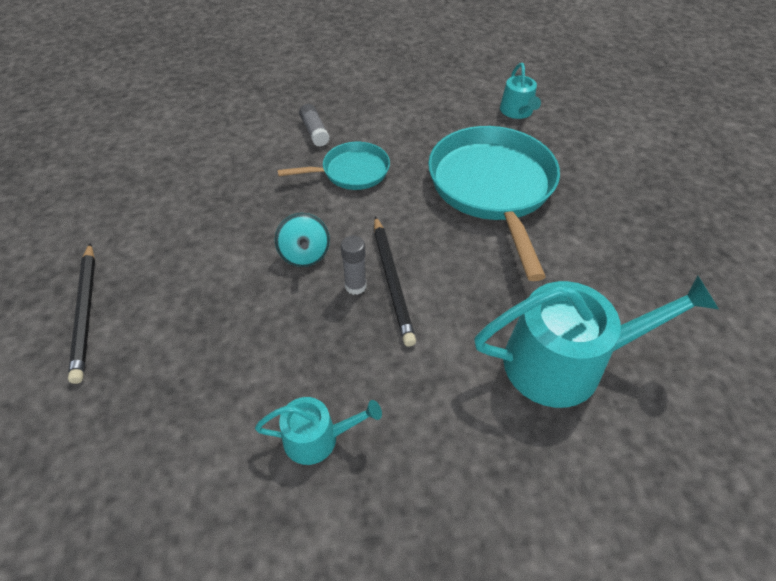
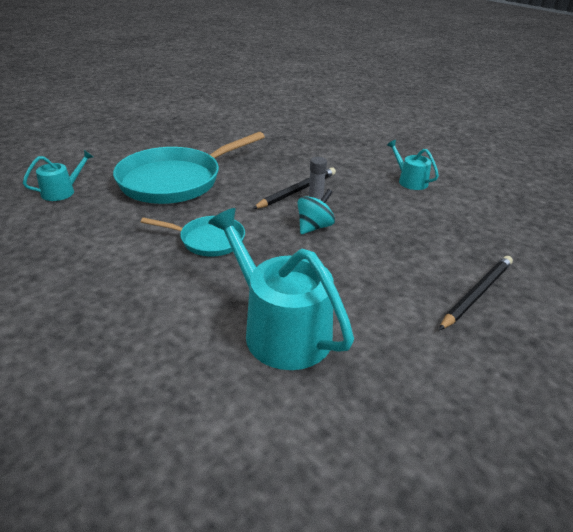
camera: 125 degrees left, 15 degrees down
(314, 132) = (166, 282): grey glue stick -> none
(351, 171) = (208, 240): turquoise pan -> turquoise pan turned 150 degrees clockwise
(565, 362) = (290, 140): turquoise watering can -> turquoise watering can (280, 329)

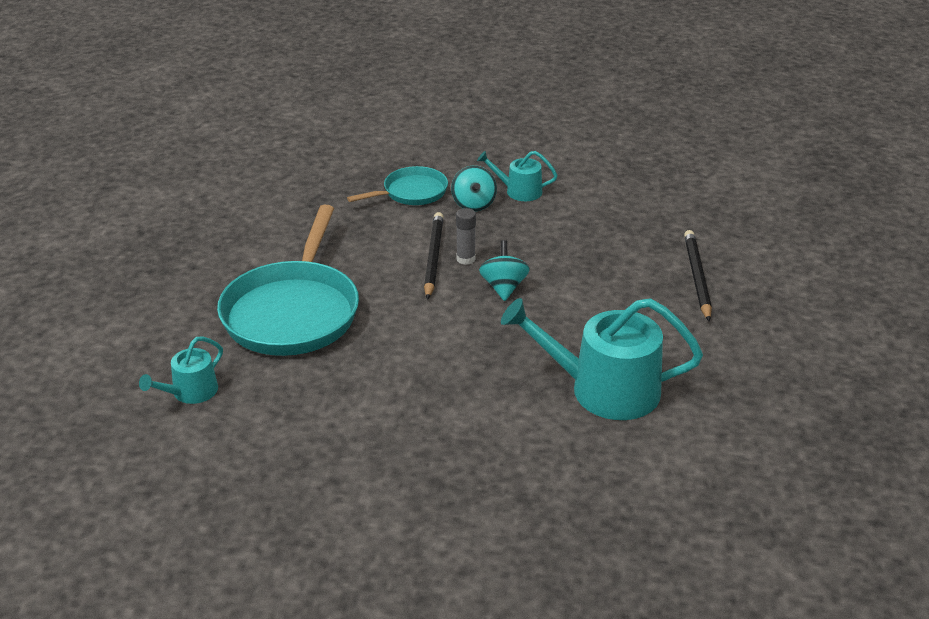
camera: 40 degrees left, 0 degrees up
(62, 191) = (190, 392): turquoise watering can -> turquoise watering can turned 150 degrees counterclockwise
(208, 240) = (432, 353): turquoise pan -> turquoise pan (411, 192)
(368, 175) = (473, 204): none -> turquoise spinning top

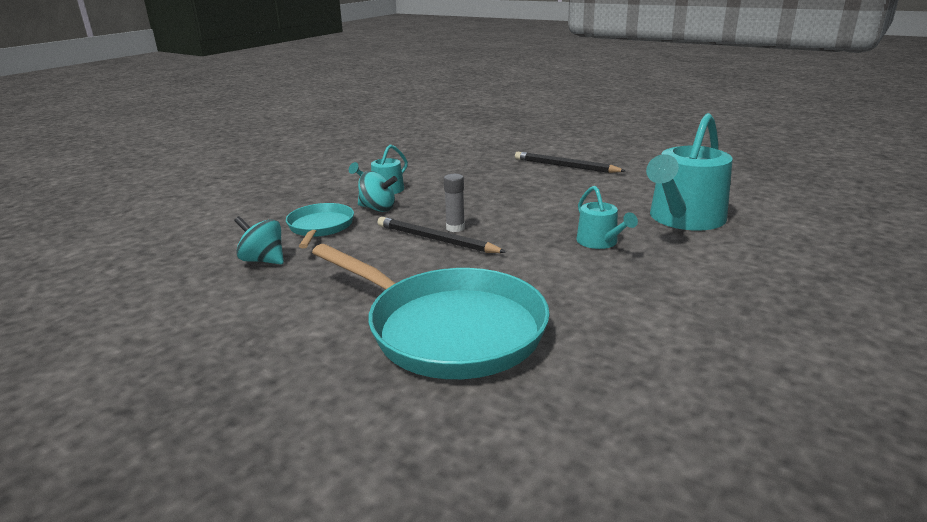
camera: 60 degrees left, 10 degrees down
(190, 392) = (555, 445): turquoise watering can -> turquoise watering can (600, 242)
(503, 287) = (514, 223): turquoise spinning top -> turquoise spinning top (263, 260)

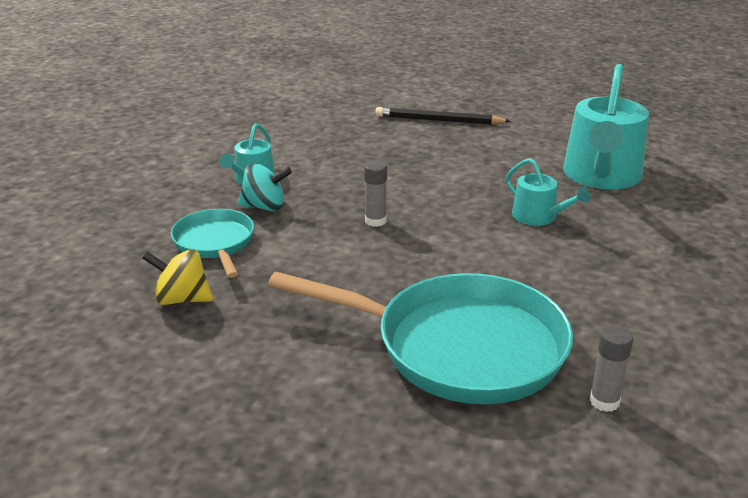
camera: 20 degrees left, 5 degrees up
(263, 260) = (182, 299): turquoise spinning top -> yellow spinning top
(436, 240) = (366, 240): black pencil -> none
(549, 398) = (604, 401): none -> grey glue stick

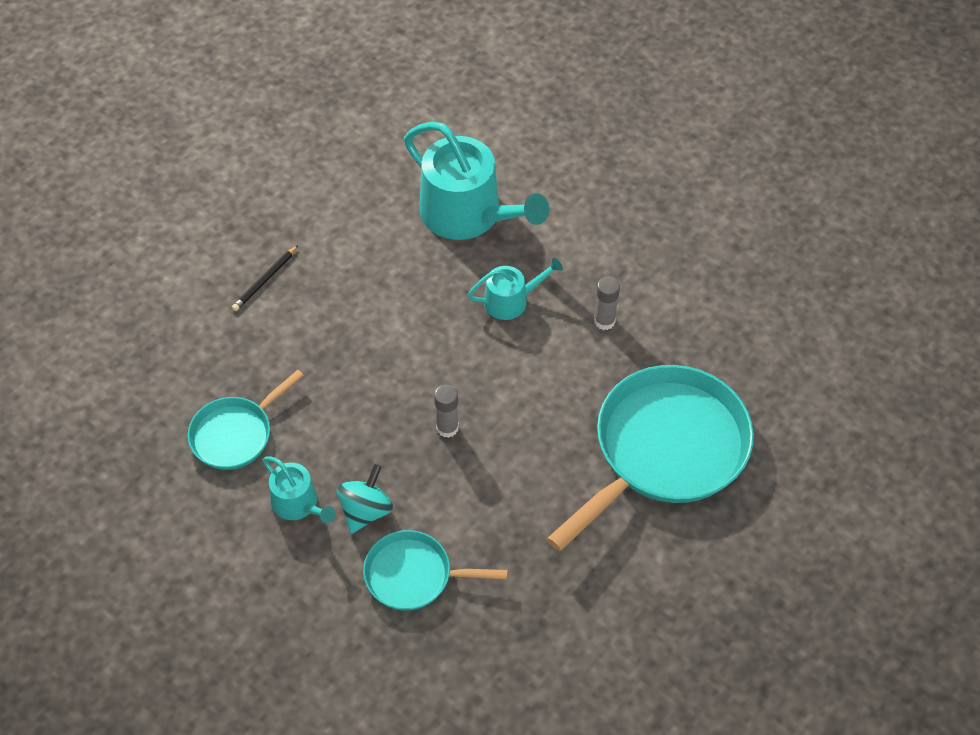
camera: 65 degrees left, 25 degrees up
(182, 299) = (499, 628): yellow spinning top -> none
(296, 143) = (235, 434): none -> turquoise pan
(439, 120) = (265, 280): black pencil -> black pencil, size x0.61
(604, 401) = (763, 393): grey glue stick -> grey glue stick (604, 321)

